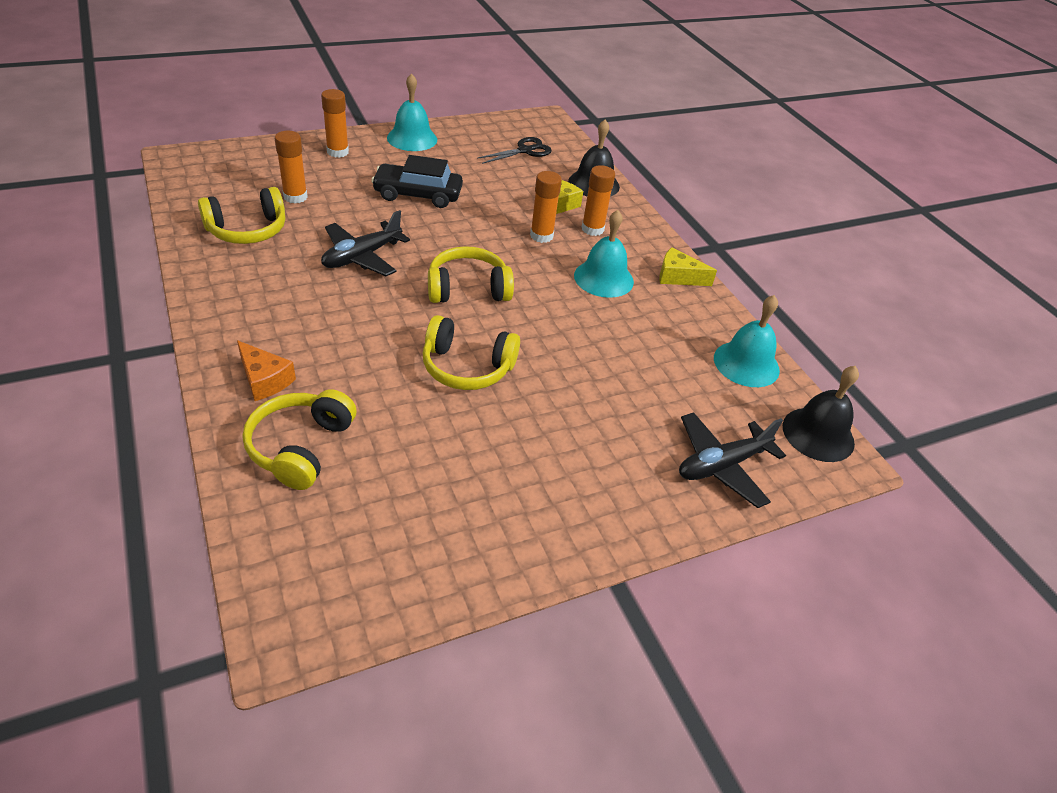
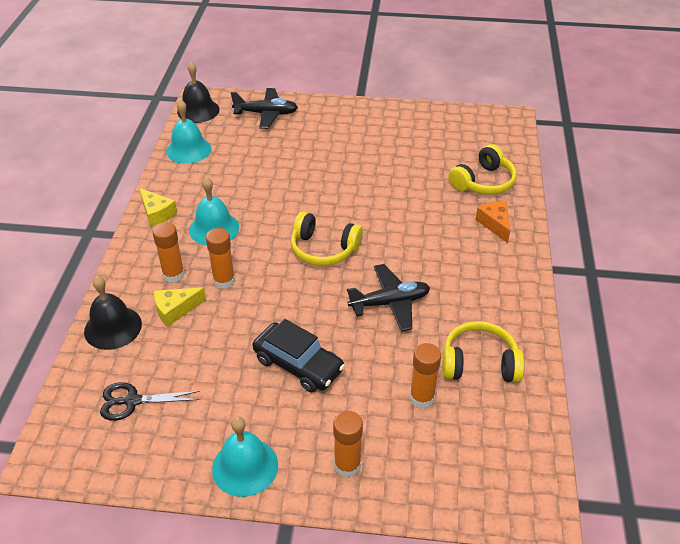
camera: 145 degrees left, 0 degrees up
(467, 367) = (364, 196): yellow headphones -> none

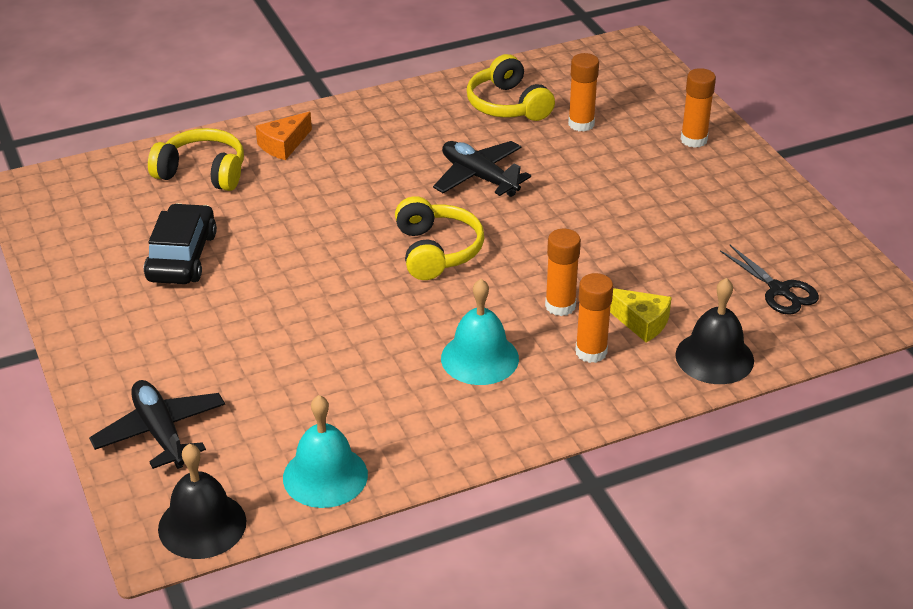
camera: 120 degrees left, 5 degrees down
(157, 213) = (499, 429): yellow cheese -> none
(245, 466) = (759, 191): turquoise bell -> none
(298, 364) = (620, 205): black car -> black car (182, 257)

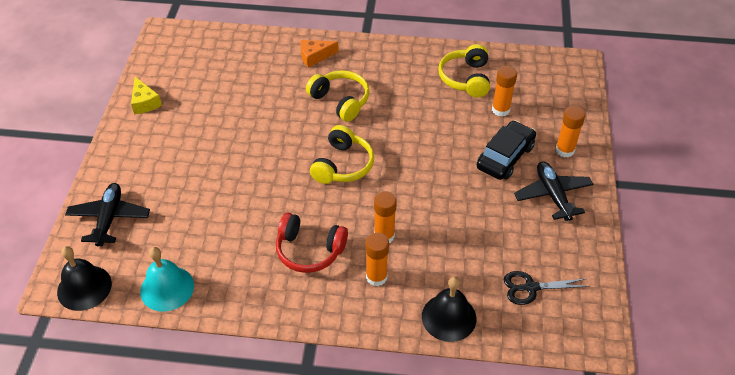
camera: 30 degrees right, 10 degrees up
(182, 257) = (205, 110): black car -> black car (505, 157)
(202, 172) = (258, 58): yellow headphones -> yellow headphones (340, 101)
(479, 177) = (408, 123): black plane -> black plane (553, 195)
(480, 358) = (309, 250): turquoise bell -> red headphones
(640, 322) = (423, 270): yellow cheese -> yellow cheese (144, 102)
(779, 290) = (530, 287): black scissors -> black scissors turned 90 degrees clockwise

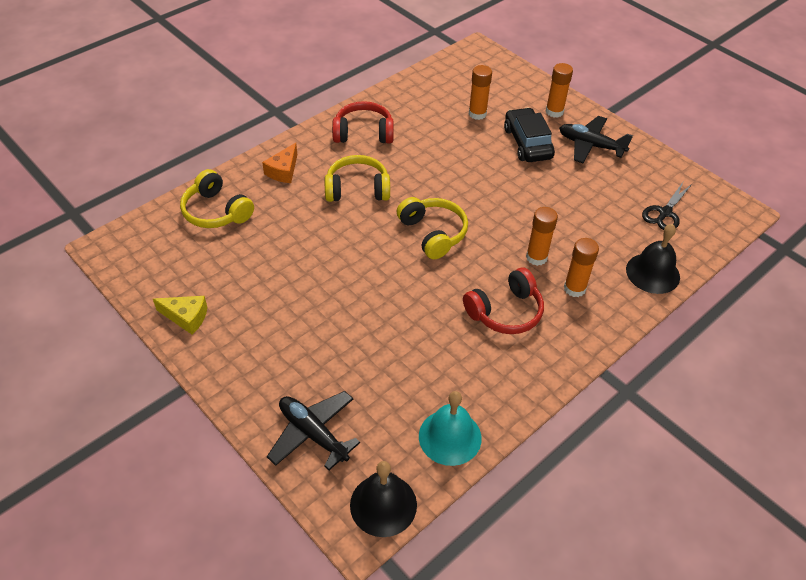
camera: 50 degrees left, 0 degrees up
(400, 67) = (363, 133): none -> red headphones
(466, 78) = (422, 108): yellow headphones -> yellow headphones (216, 211)

